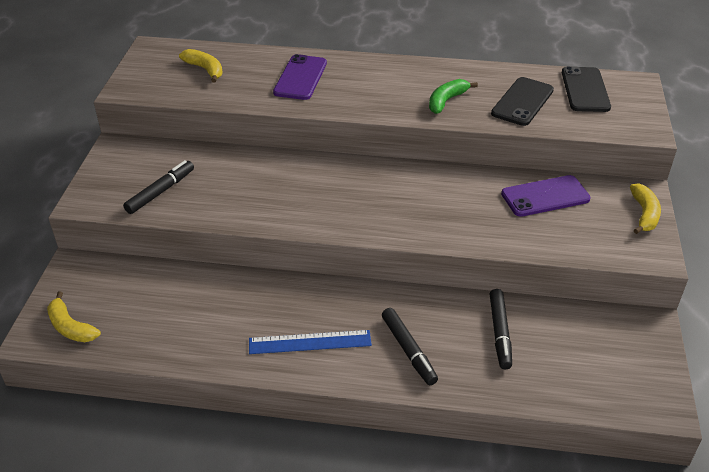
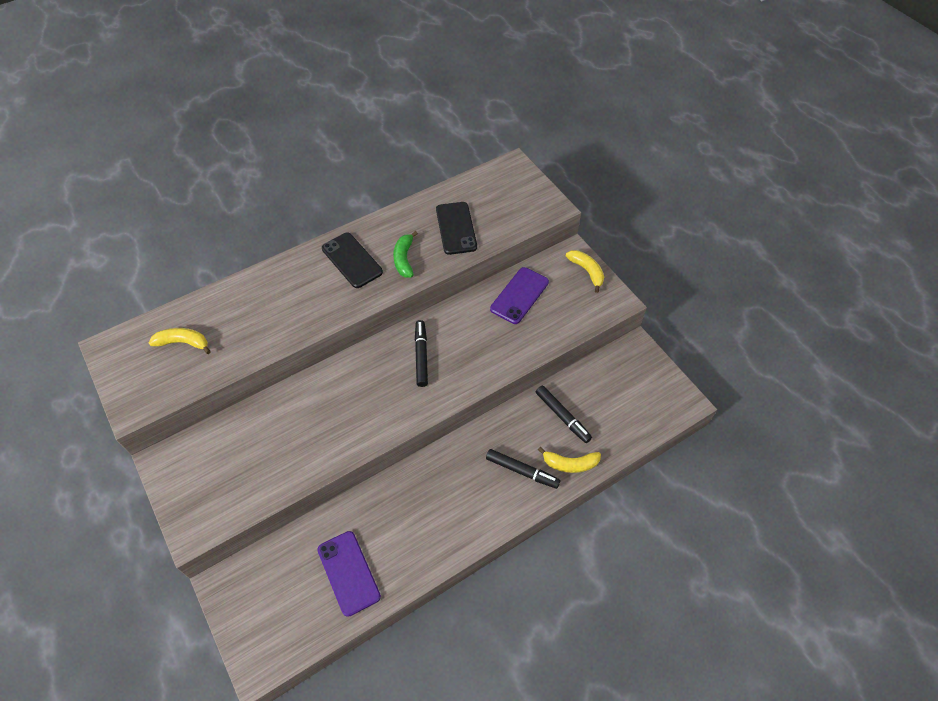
camera: 40 degrees left, 15 degrees up
(70, 327) = (277, 635): yellow banana -> yellow banana (570, 464)
(160, 192) = (247, 477): black marker -> black marker (421, 356)
(300, 78) = (273, 303): purple phone -> purple phone (348, 573)
(310, 342) = (457, 513): blue ruler -> none
(585, 90) = (486, 192): black phone -> black phone (352, 260)

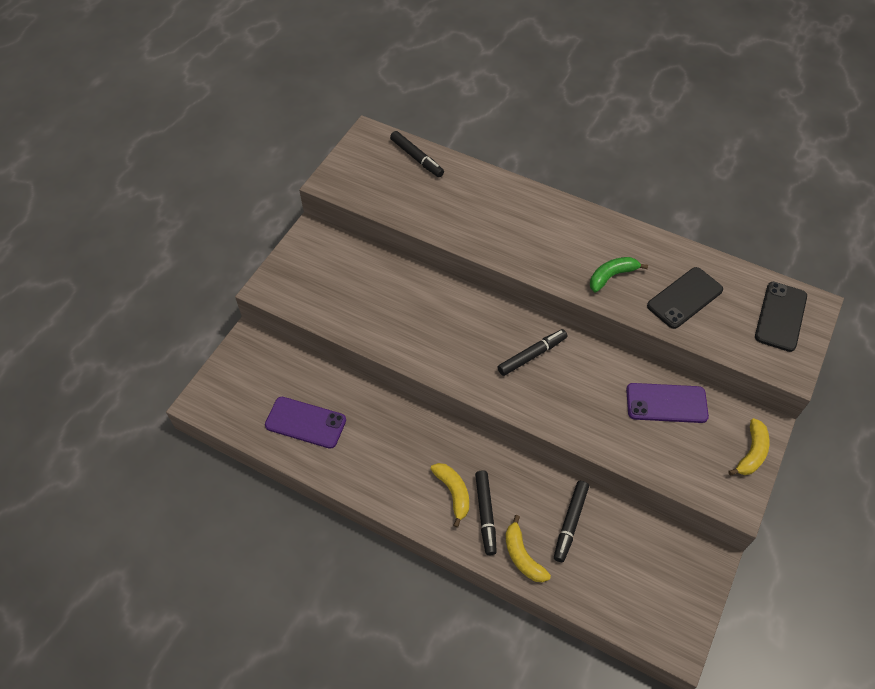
camera: 60 degrees right, 0 degrees up
(172, 324) = (417, 158): none -> black marker
(183, 342) = (406, 175): yellow banana -> yellow banana (453, 493)
(348, 573) = (305, 422): purple phone -> purple phone turned 75 degrees clockwise
(352, 260) = (576, 237): black phone -> black phone (780, 316)

